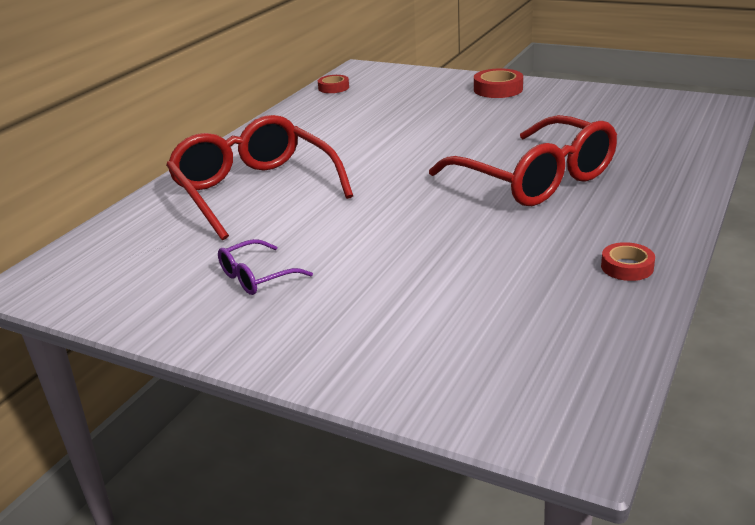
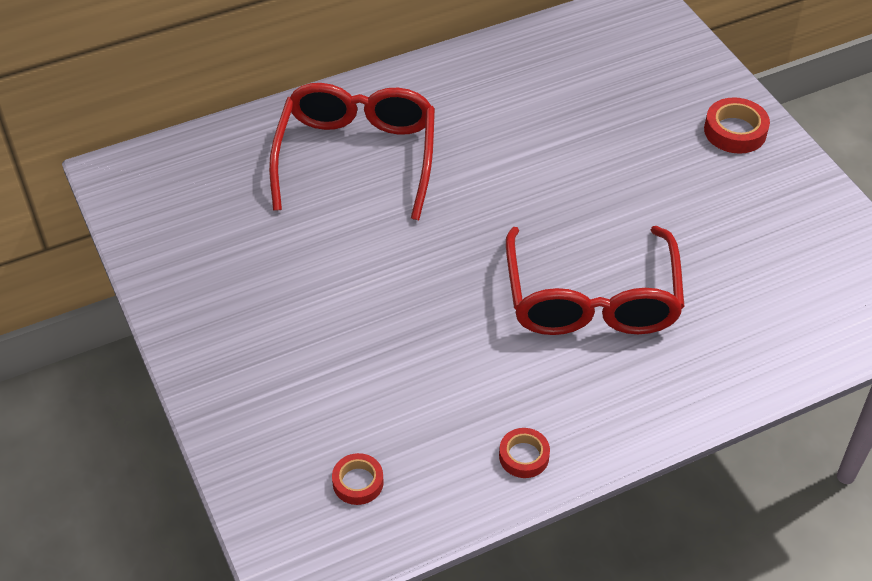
camera: 35 degrees right, 20 degrees up
(256, 277) = (259, 273): purple glasses -> none
(333, 88) = (582, 25): red tape -> red tape (358, 482)

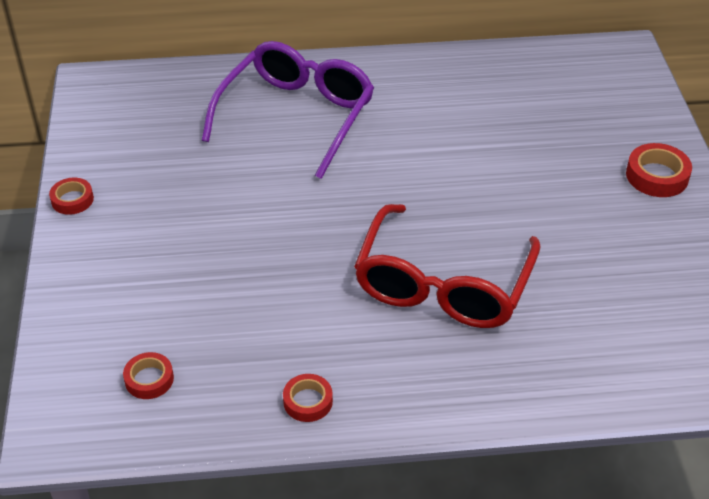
camera: 20 degrees right, 5 degrees down
(170, 314) = (72, 200): none -> red tape
(357, 156) = (297, 116): red glasses -> purple glasses

